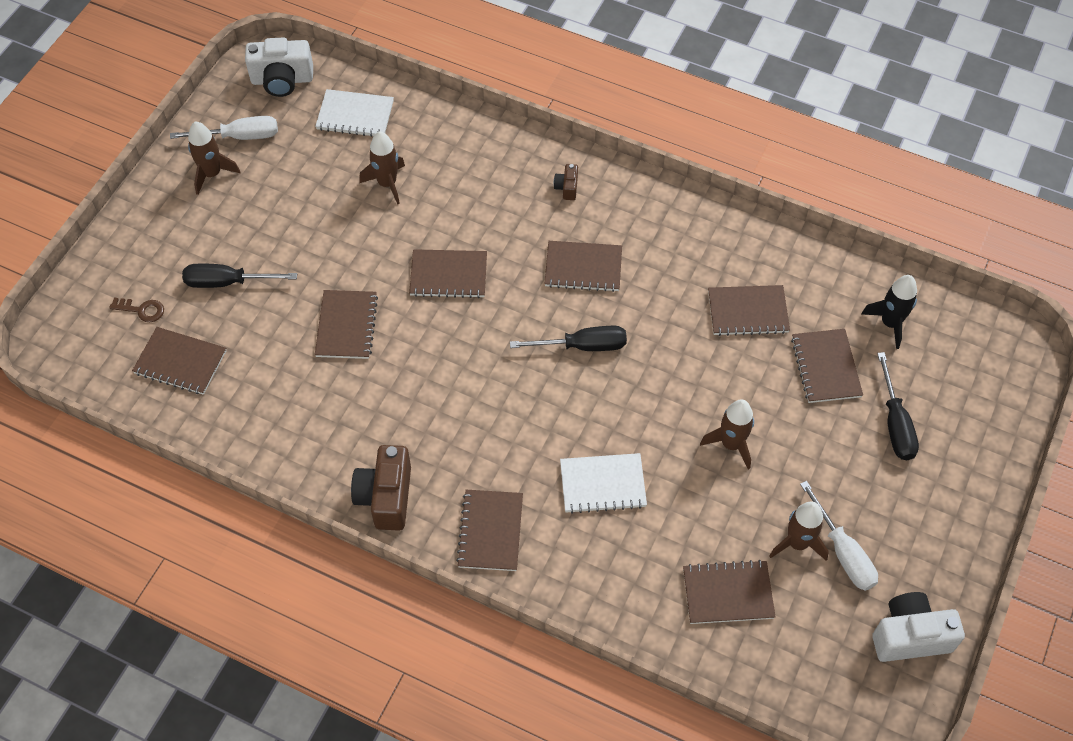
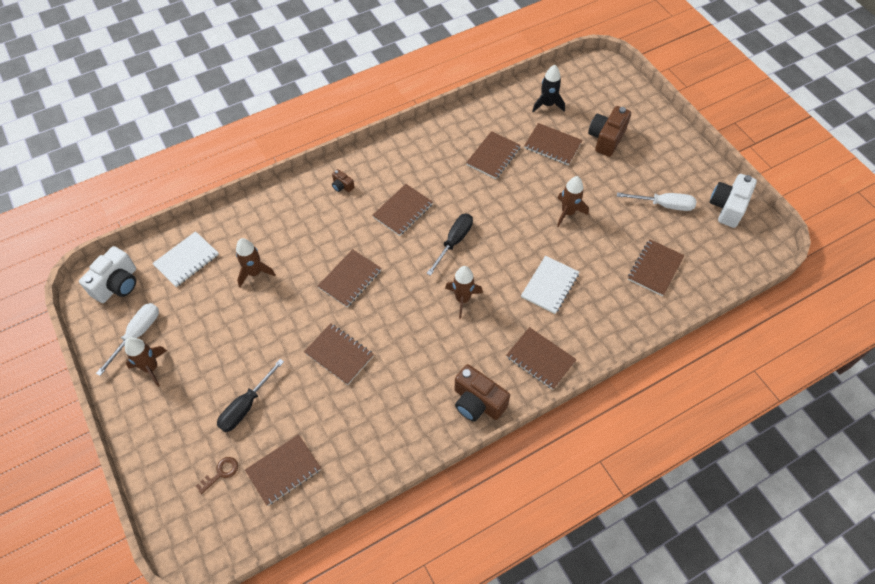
camera: 55 degrees left, 0 degrees up
(797, 543) = (646, 220): brown rocket -> brown rocket (462, 299)
(895, 423) = (606, 139): black screwdriver -> brown camera

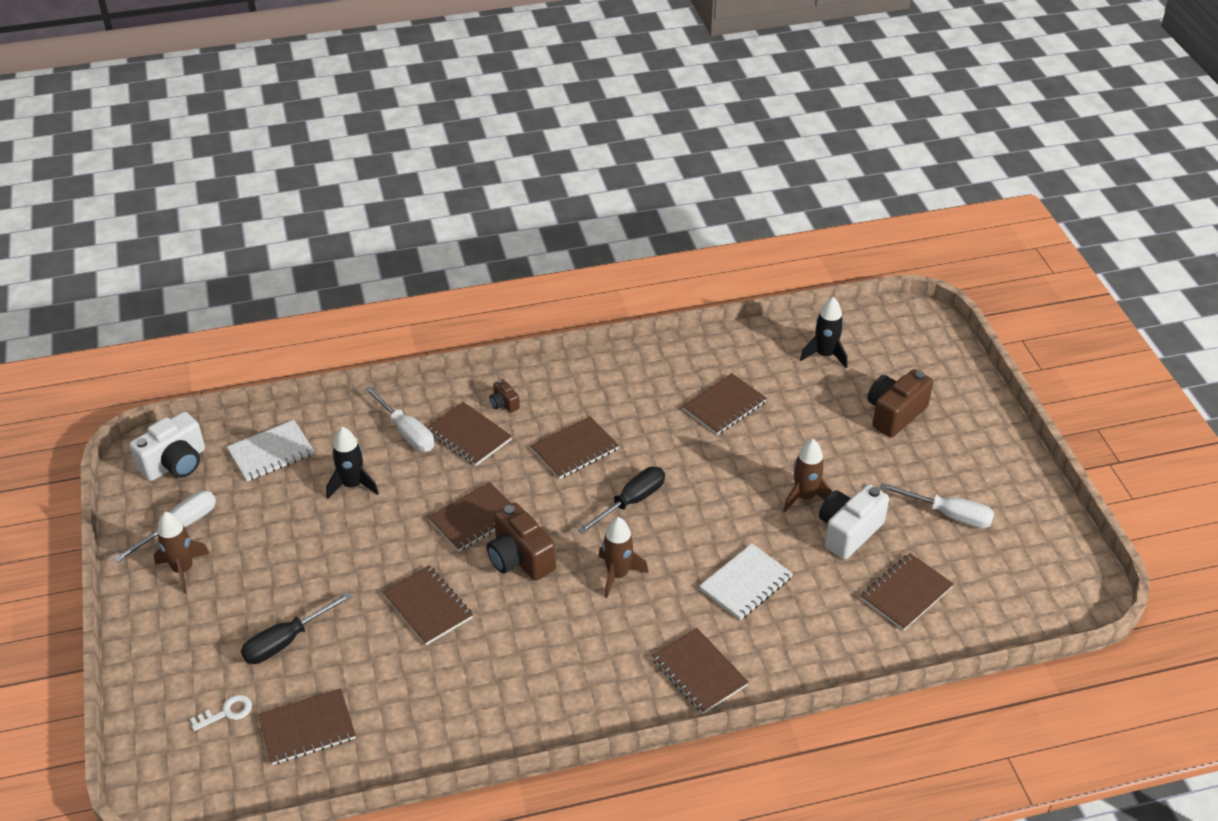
camera: 15 degrees right, 15 degrees down
(221, 473) = (227, 712): brown key -> white key
(254, 272) = (352, 485): brown rocket -> black rocket
(280, 223) = (407, 432): none -> white screwdriver
(477, 402) = (592, 706): brown camera -> brown camera (520, 558)
(552, 145) = (814, 408): brown notebook -> brown notebook (469, 435)
(727, 207) = (1043, 536): white camera -> white camera (848, 532)

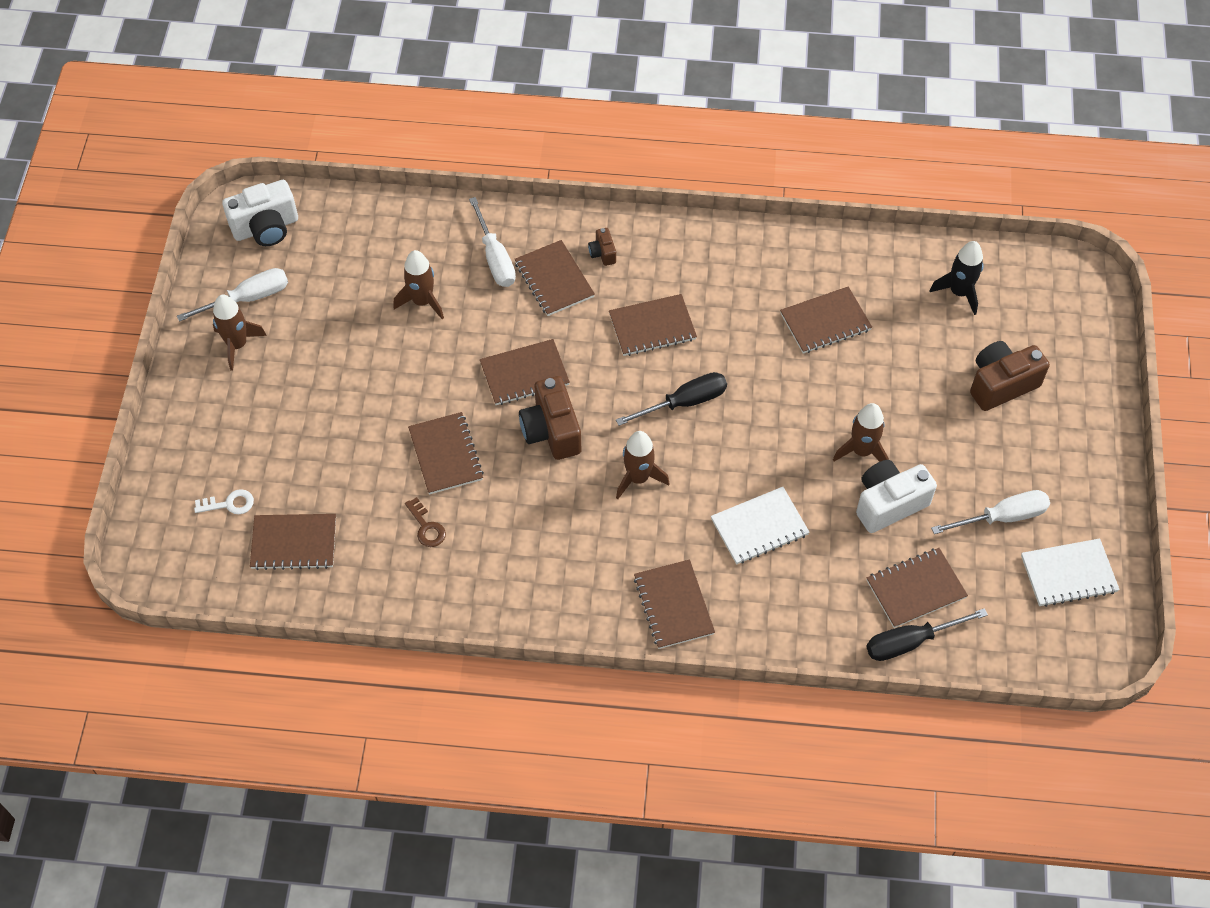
camera: 20 degrees right, 15 degrees up
(271, 452) = (358, 242): white notebook -> white notebook (1068, 574)
(286, 641) = (305, 449): black screwdriver -> black screwdriver (910, 642)
(352, 485) = (422, 301): black rocket -> brown rocket
(435, 675) = (426, 527): none -> brown key
(949, 515) = (1002, 517): white screwdriver -> white screwdriver turned 60 degrees counterclockwise

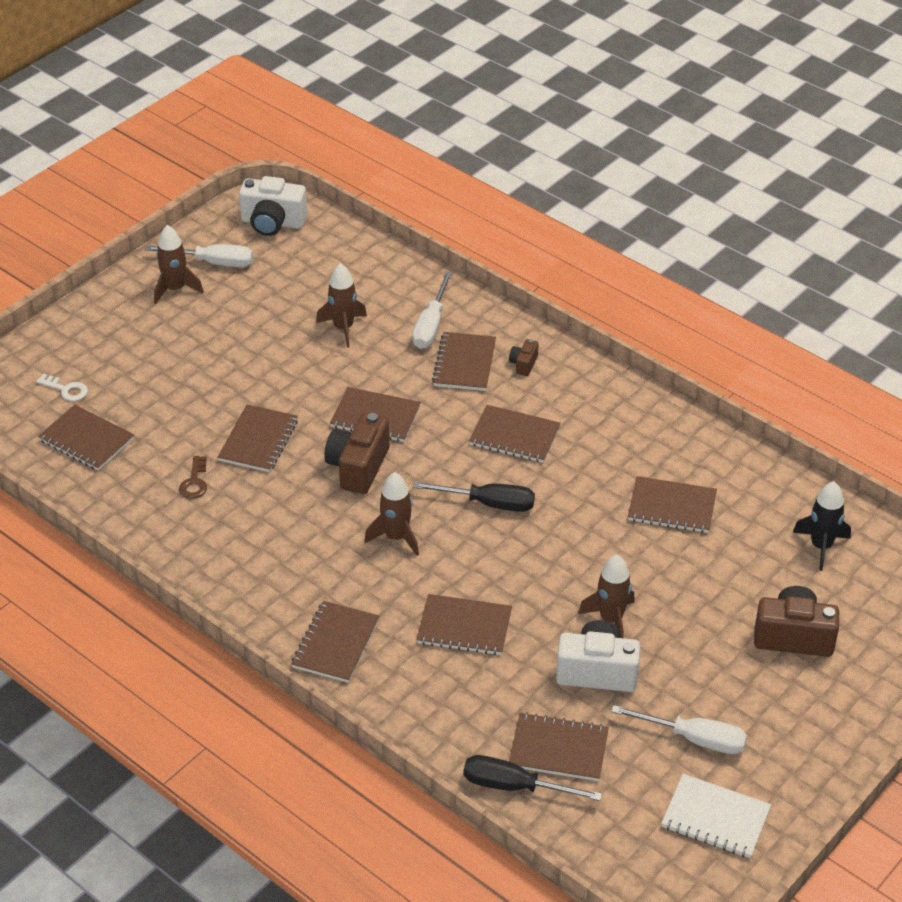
camera: 35 degrees right, 15 degrees down
(759, 527) = (464, 627): white notebook -> brown notebook

